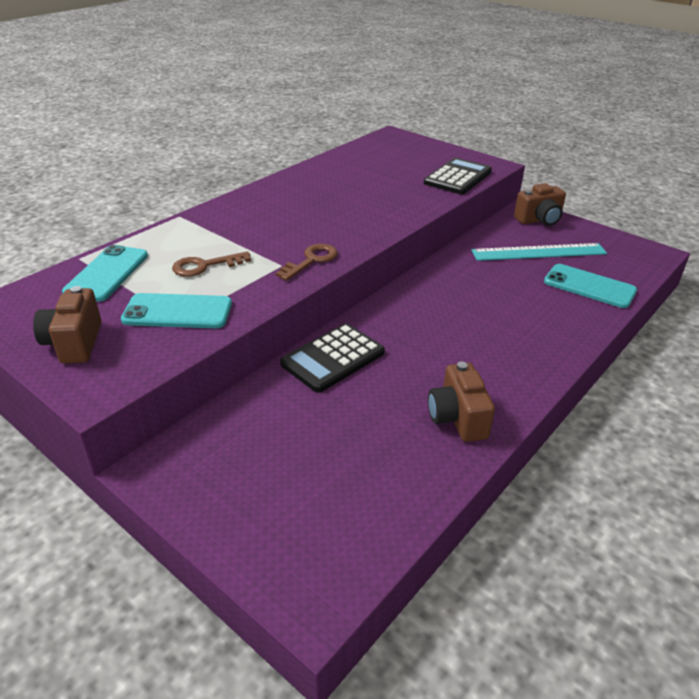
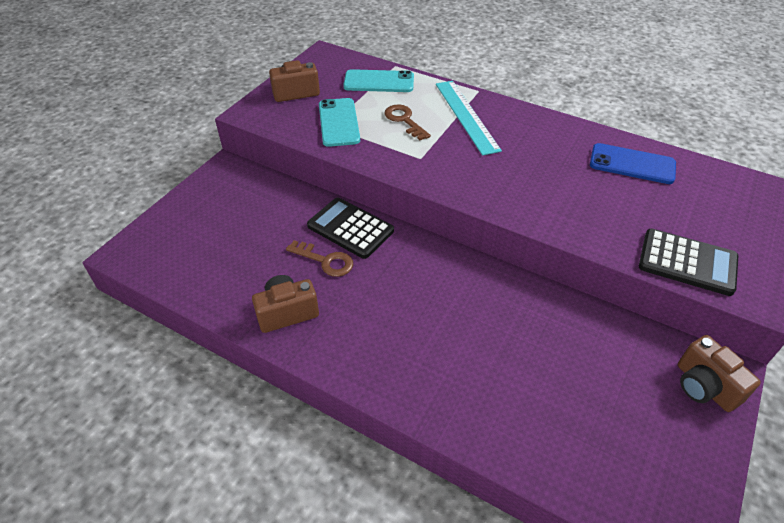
camera: 80 degrees right, 10 degrees up
(311, 260) = (434, 173): brown key -> brown key (325, 261)
(339, 171) = (632, 164): none -> blue phone
(538, 252) = (609, 382): turquoise ruler -> turquoise ruler (466, 116)
(589, 286) = (546, 435): turquoise phone -> none

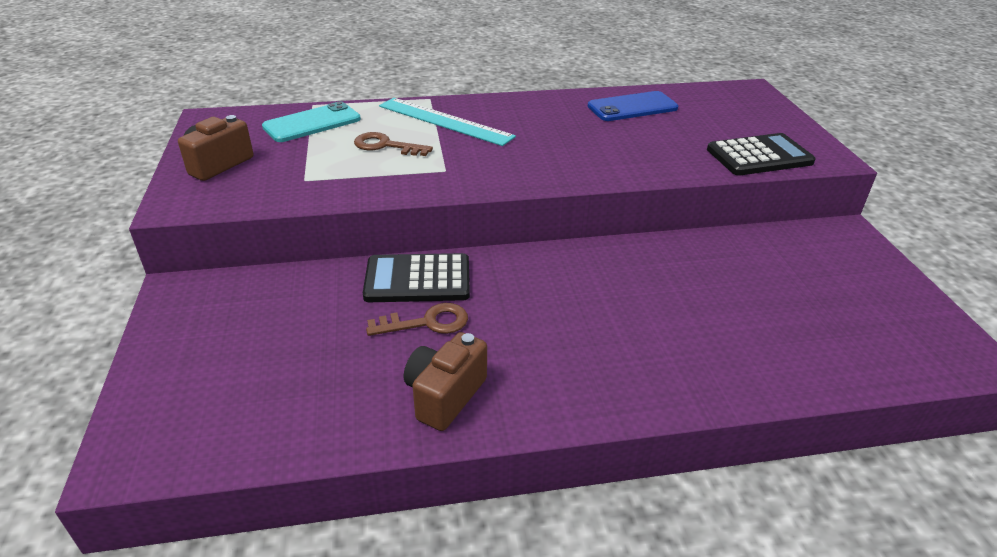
camera: 40 degrees left, 10 degrees down
(338, 122) = (311, 173): turquoise phone -> none
(704, 386) = (848, 249): brown camera -> none

